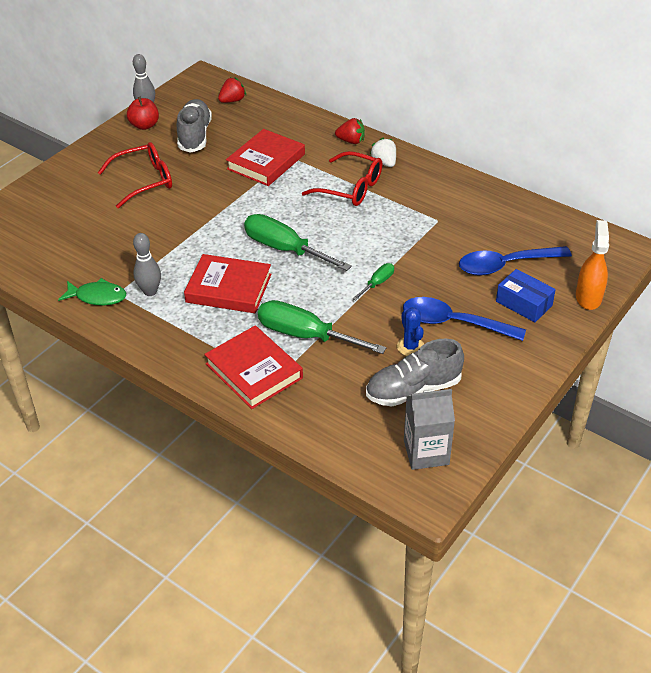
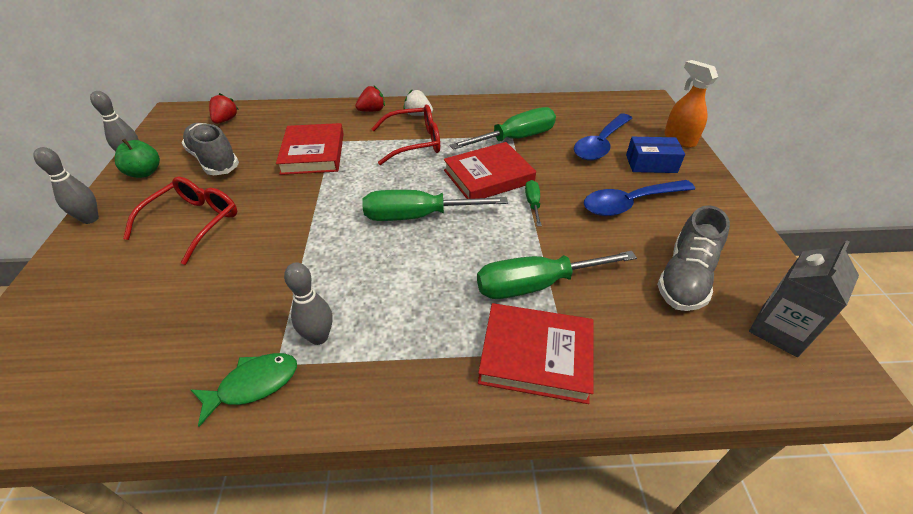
camera: 40 degrees left, 0 degrees up
(90, 148) = (90, 219): none -> grey bowling pin
(144, 125) = (144, 173): red apple -> green apple
(229, 288) = (405, 282): red book -> red book (488, 176)
(410, 347) = (630, 241): blue cactus -> none
(437, 224) = (515, 139): none -> green screwdriver

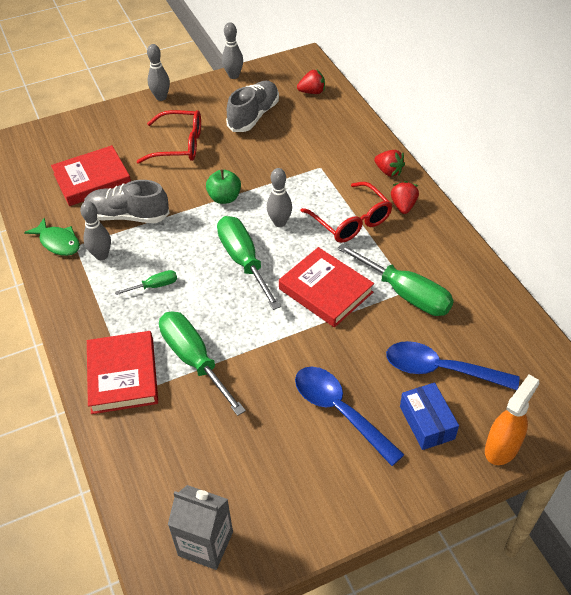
camera: 70 degrees right, 5 degrees up
(144, 173) = (220, 91): green apple -> green apple (224, 198)
(313, 153) = (295, 164): red book -> red book (92, 179)
(383, 181) = (280, 222): none -> grey bowling pin
(418, 115) = (403, 206): white strawberry -> red strawberry
(533, 203) = (300, 334): green screwdriver -> green screwdriver (155, 286)
(685, 277) = (246, 466): grey shoe -> grey shoe (128, 216)

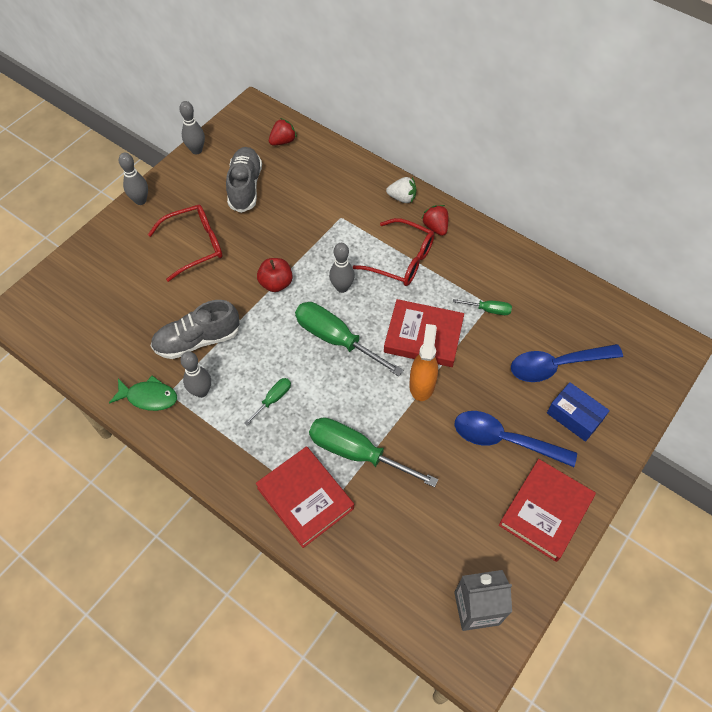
camera: 30 degrees left, 10 degrees up
(92, 179) = (135, 317): red book -> red book (545, 511)
(224, 198) = (276, 283): green apple -> red apple
(388, 171) = (402, 198): red strawberry -> white strawberry
(405, 294) = (488, 310): green screwdriver -> green screwdriver, size x0.48
(502, 447) = (639, 410): orange spray bottle -> orange spray bottle (422, 384)

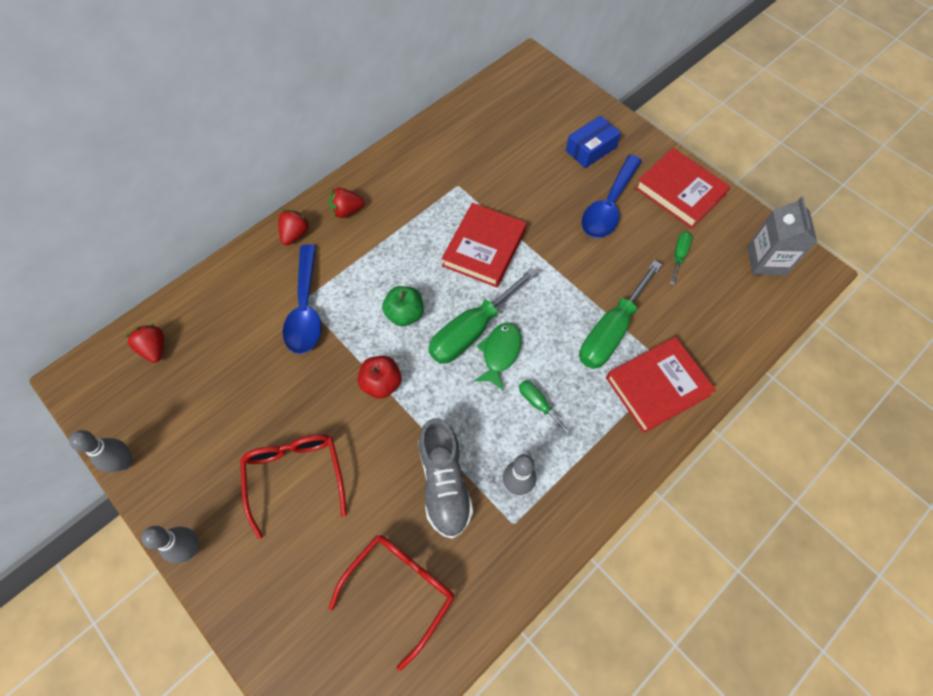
camera: 80 degrees left, 5 degrees up
(149, 397) = (516, 549): green fish -> green fish (500, 353)
(245, 187) = (216, 403): grey shoe -> none
(342, 287) = (405, 314): grey bowling pin -> green apple
(401, 260) = (382, 250): red glasses -> red glasses (400, 590)
(402, 198) = (295, 234): white strawberry -> red strawberry
(422, 384) = (540, 260): orange spray bottle -> none
(488, 310) = (464, 187): green screwdriver -> green screwdriver (679, 255)
(556, 365) = (536, 149): blue spoon -> blue spoon (305, 309)

